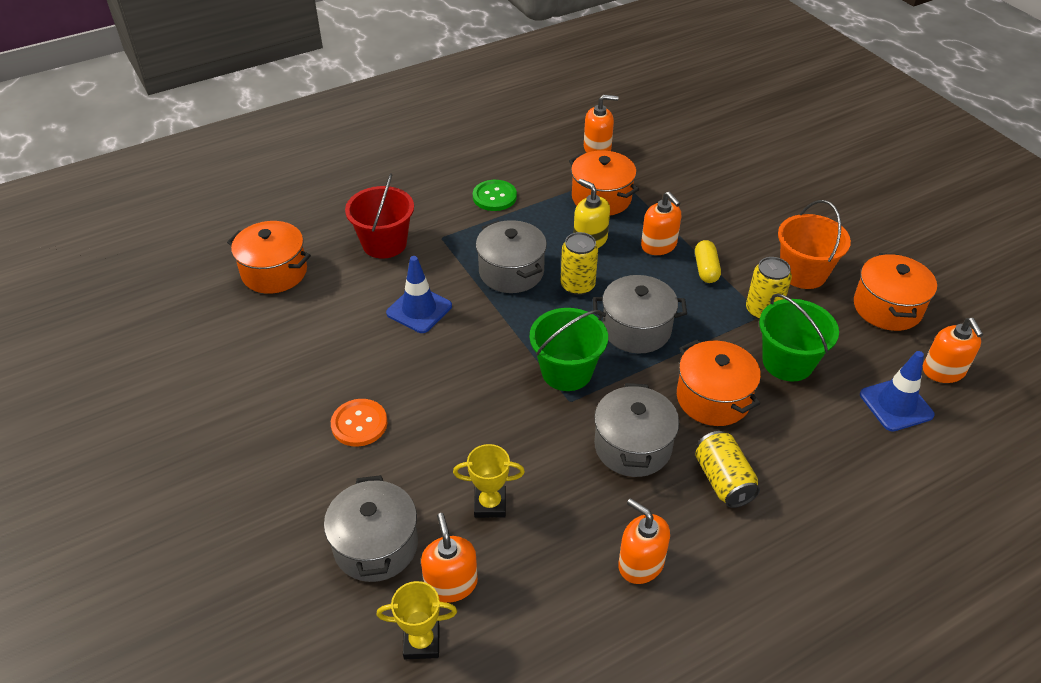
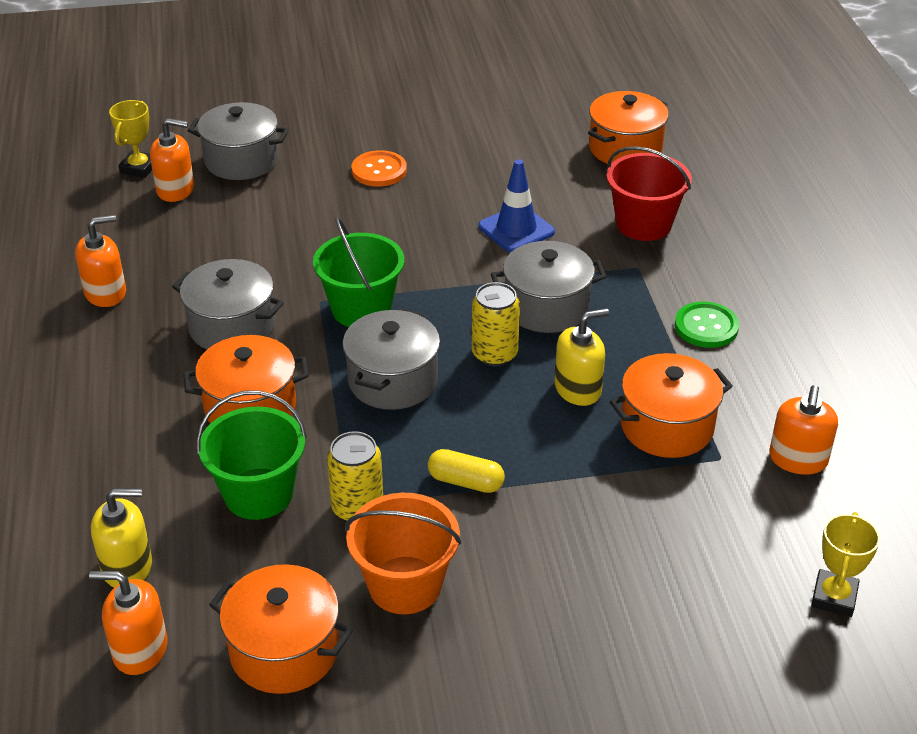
camera: 110 degrees right, 5 degrees down
(490, 504) = (235, 224): yellow trophy -> yellow trophy (834, 597)
(659, 245) = (537, 451): orange soap dispenser -> none
(723, 480) = (145, 375): yellow can -> none
(896, 405) = (127, 567): blue traffic cone -> yellow soap dispenser

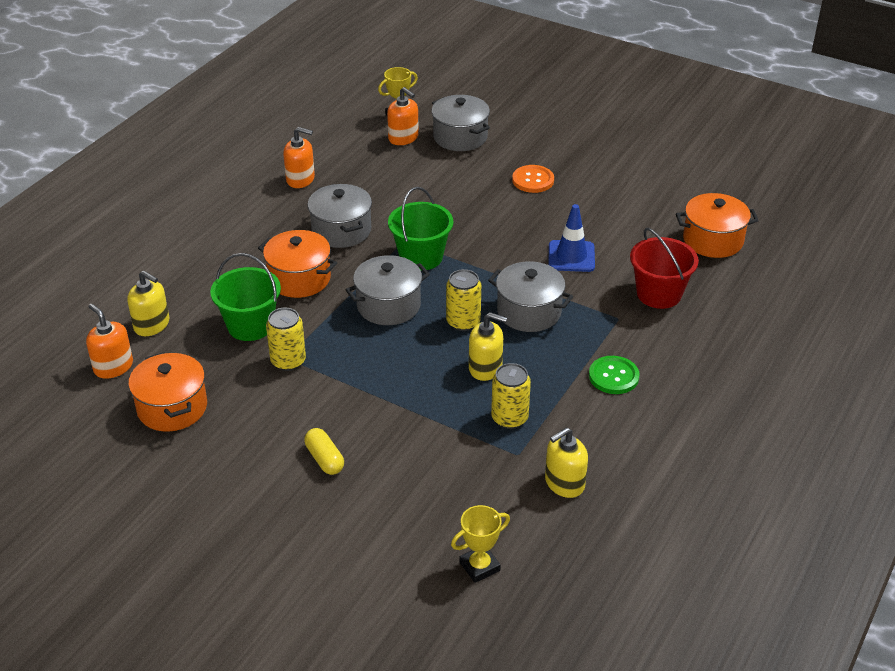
camera: 40 degrees right, 0 degrees up
(405, 585) = (263, 413): orange bucket -> none
(465, 482) = (358, 381): yellow capsule -> yellow capsule (324, 459)
(666, 426) = (509, 418): orange pot -> yellow can
(798, 459) = (564, 483): orange soap dispenser -> yellow soap dispenser

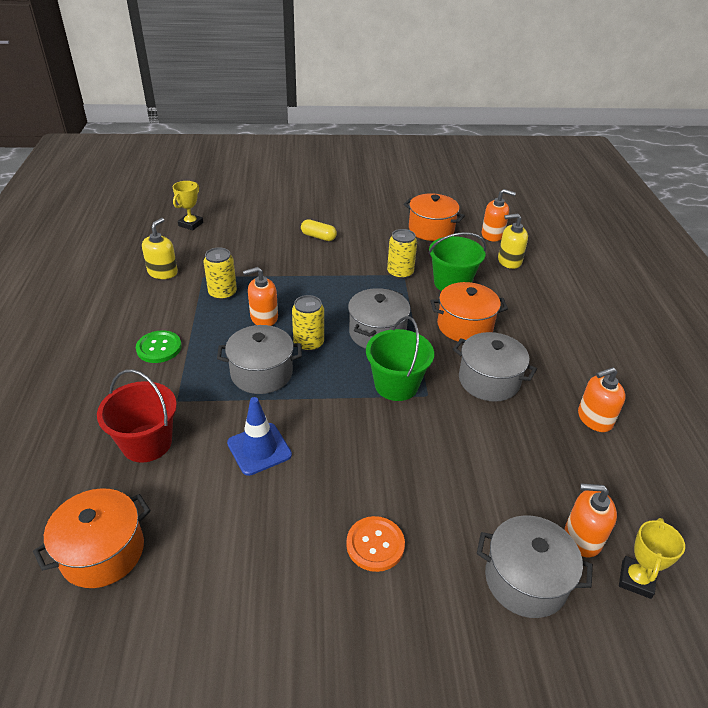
camera: 145 degrees right, 0 degrees up
(485, 368) = (264, 317): yellow soap dispenser -> orange soap dispenser

